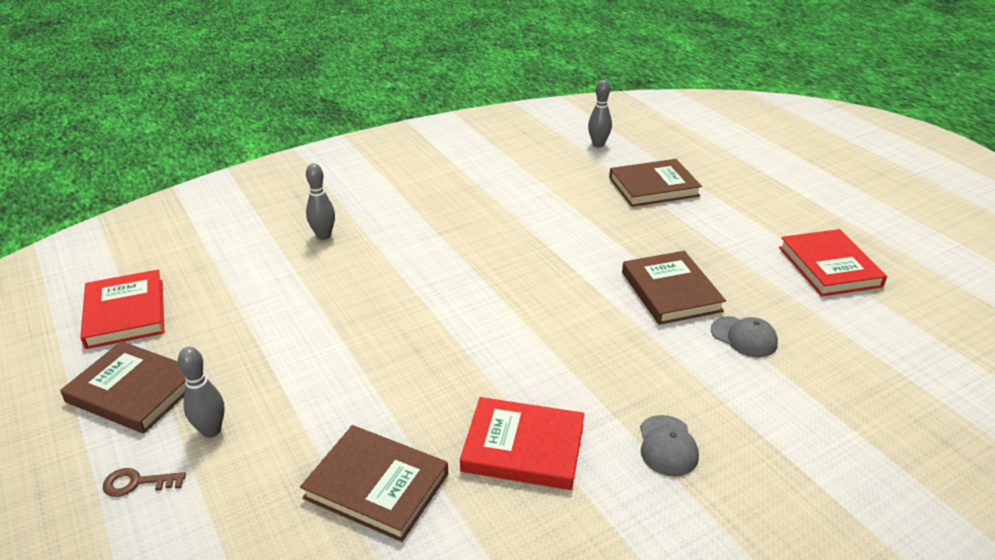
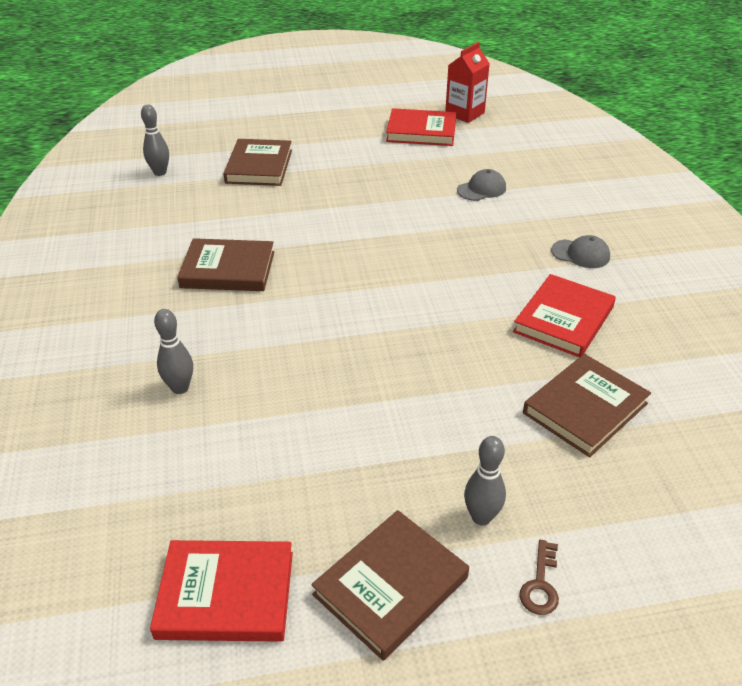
camera: 70 degrees left, 5 degrees up
(671, 291) = (412, 202): brown book -> brown book (228, 269)
(912, 291) = (464, 113): none -> red carton

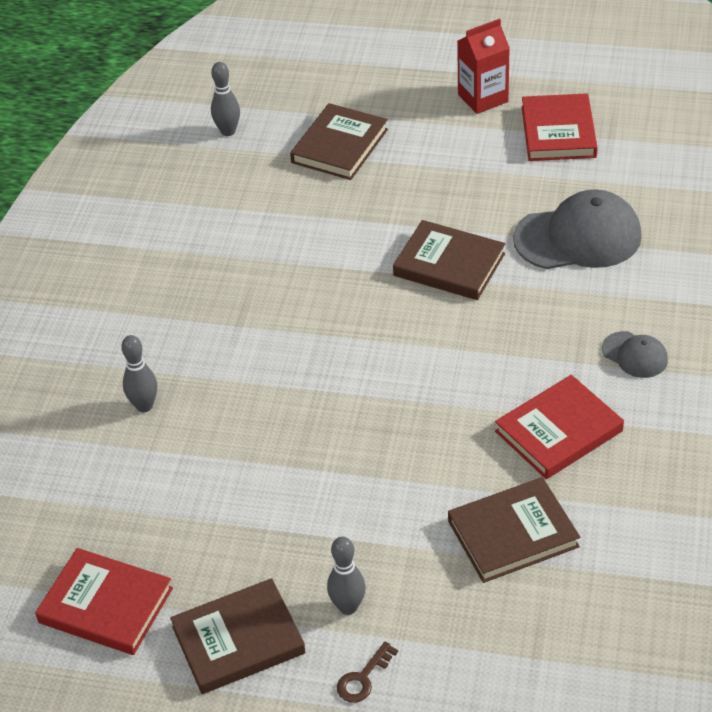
camera: 25 degrees right, 5 degrees up
(228, 269) = (245, 281): brown book -> brown book (449, 264)
(421, 131) = (558, 132): red book -> red book turned 60 degrees clockwise
(464, 113) = (630, 113): red carton -> red carton (483, 98)
(481, 189) = (578, 237): grey cap -> grey cap, size x1.99

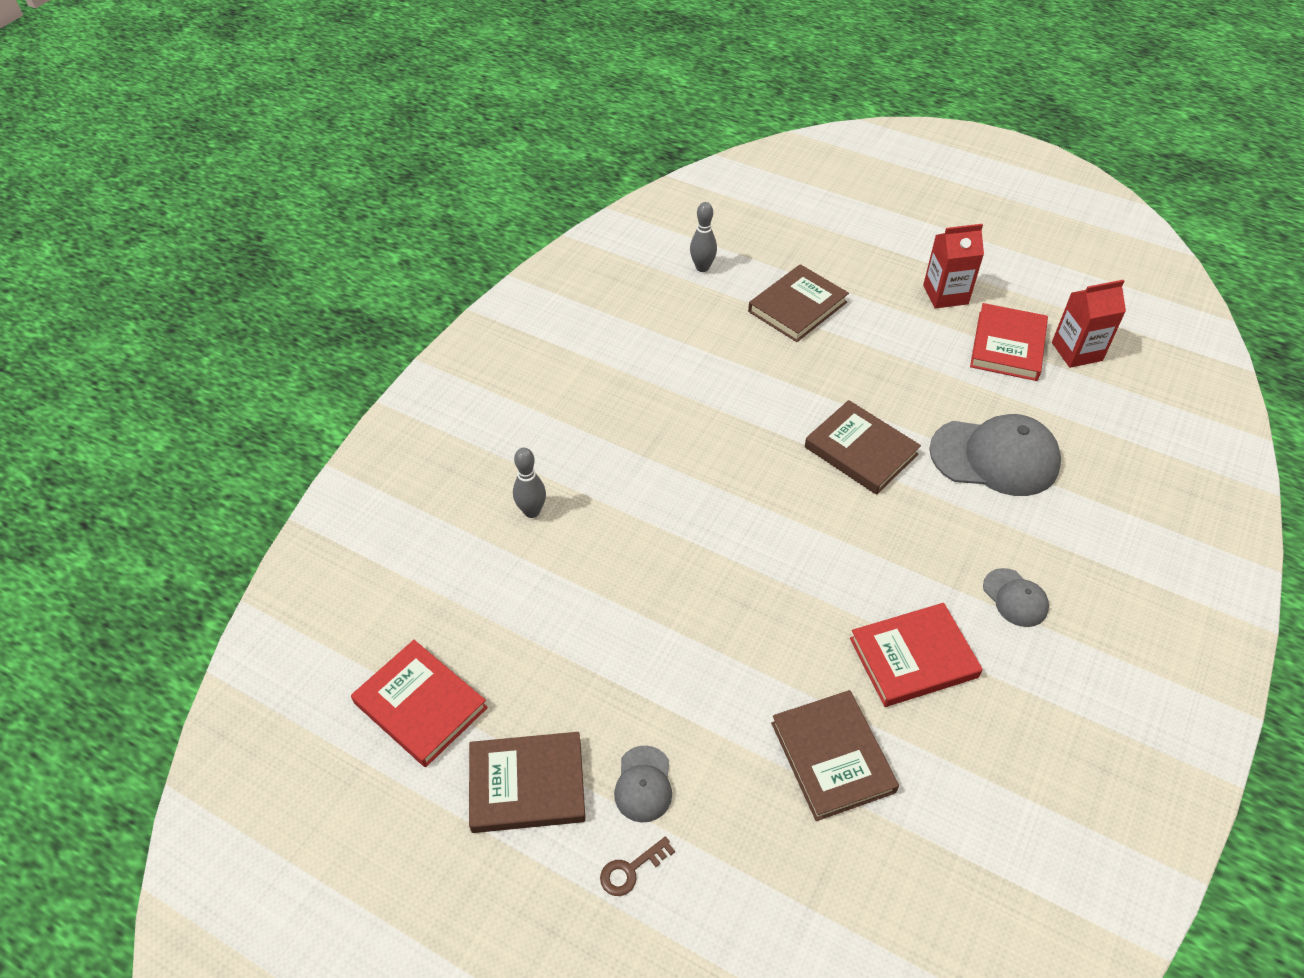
camera: 15 degrees right, 5 degrees up
(348, 607) = (643, 784): grey bowling pin -> grey cap
(513, 534) = (832, 757): brown book -> brown book turned 75 degrees clockwise
(625, 121) = (1077, 351): none -> red carton

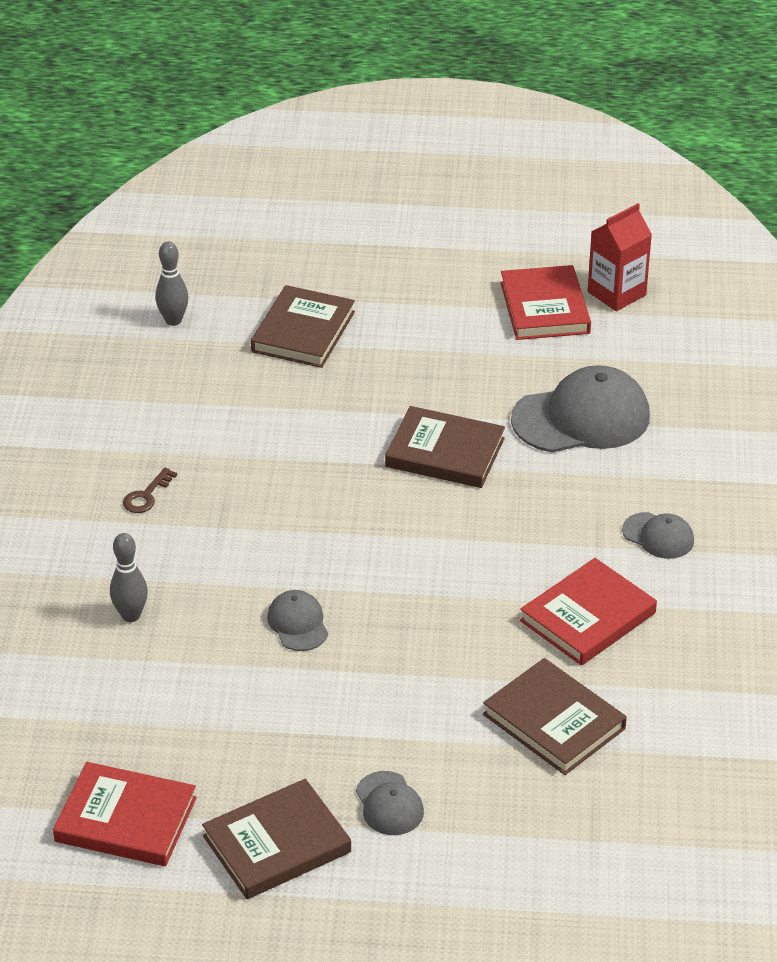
camera: 25 degrees left, 10 degrees down
(631, 870) = (416, 872): brown key -> brown key (146, 495)
(659, 569) = (298, 623): none -> grey cap
(945, 294) = (456, 274): red carton -> none

